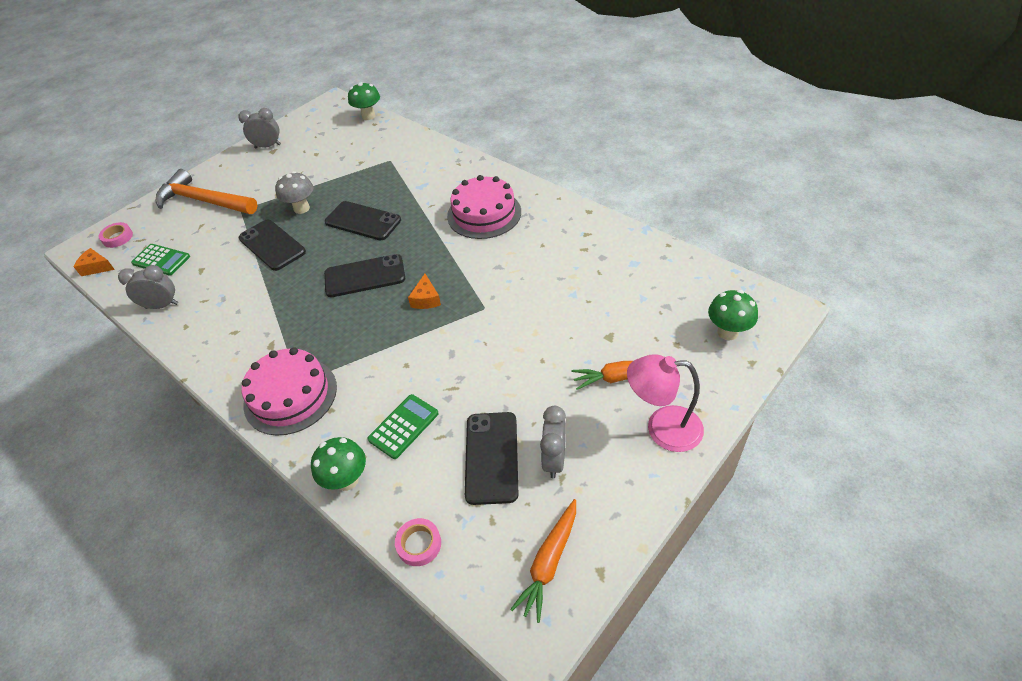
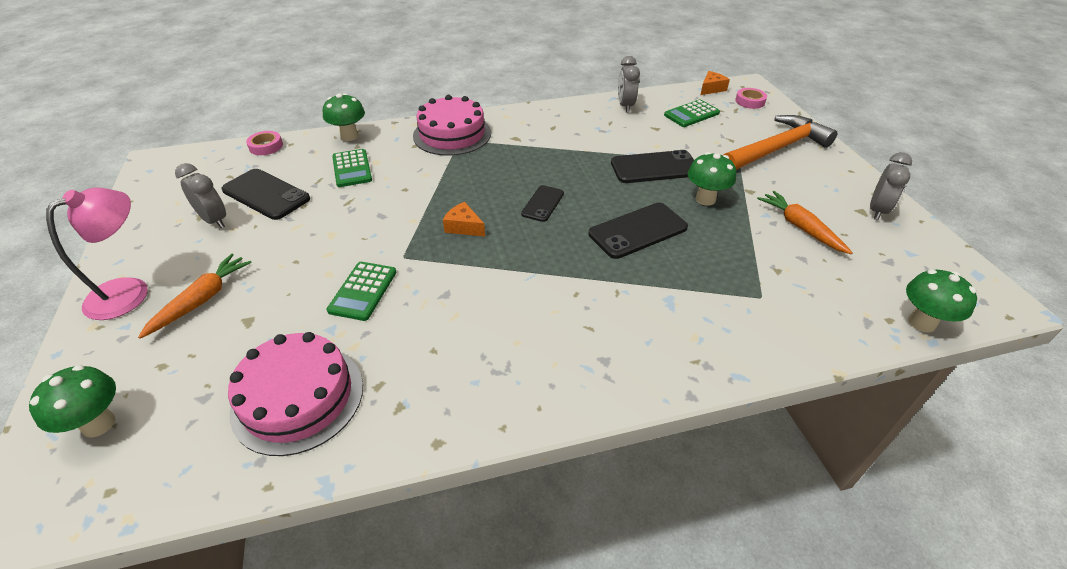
camera: 120 degrees right, 5 degrees down
(162, 305) = (625, 106): grey clock -> grey clock turned 150 degrees clockwise
(301, 208) = (705, 199): grey mushroom -> green mushroom
(365, 276) = (543, 204): black phone -> black phone, size x0.60
(484, 214) = (550, 329): pink cake -> pink cake (298, 398)
(532, 303) = (363, 291): none -> green calculator
(549, 562) = (169, 185): orange carrot -> orange carrot (800, 227)

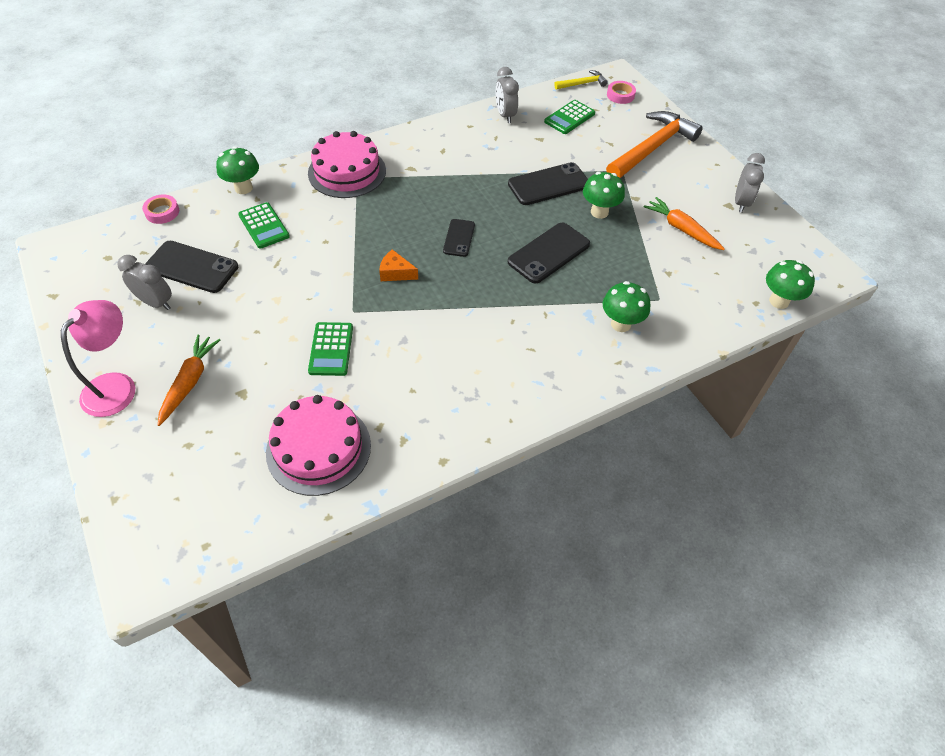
camera: 15 degrees left, 10 degrees up
(98, 424) = (164, 500): green mushroom -> green mushroom (620, 324)
(711, 89) = (582, 84): orange cheese -> yellow hammer

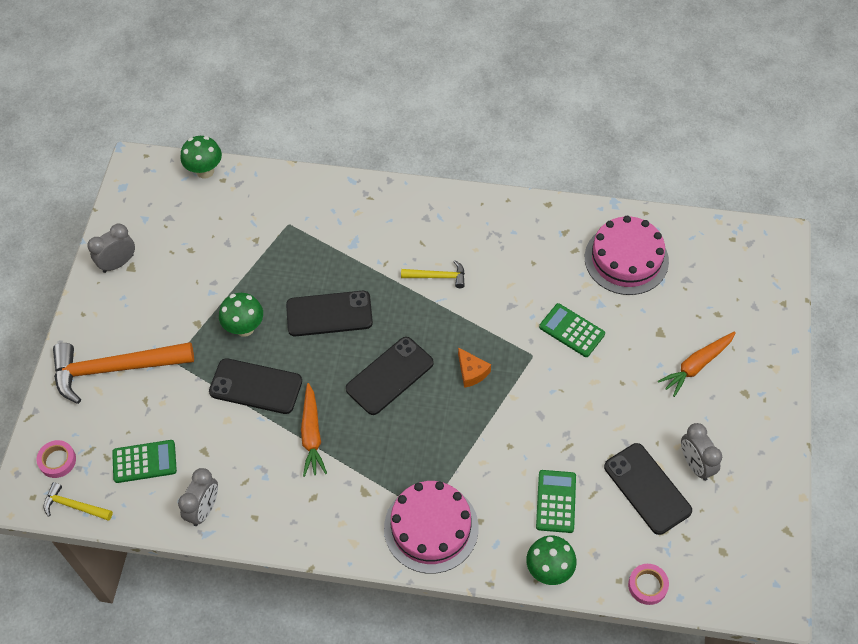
camera: 140 degrees left, 5 degrees up
(116, 386) = (755, 396): pink lamp -> none
(331, 349) = (571, 330): green calculator -> green calculator turned 90 degrees counterclockwise
(459, 238) = (389, 376): black phone -> black phone, size x1.67
(490, 328) = (437, 276): none -> yellow hammer
(620, 324) = (338, 222): green mushroom -> none
(681, 229) = (198, 270): orange carrot -> orange carrot (312, 435)

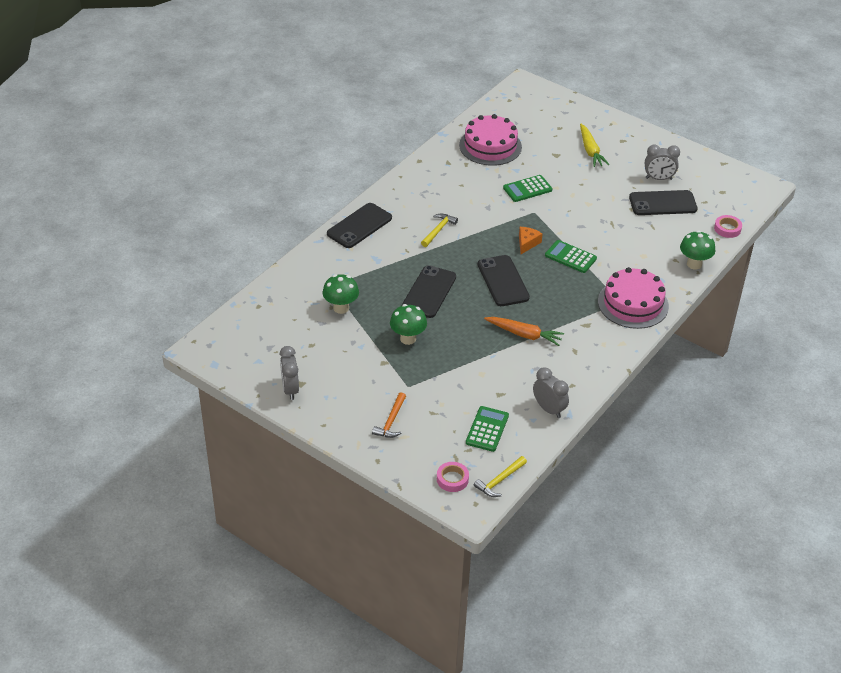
camera: 65 degrees left, 15 degrees down
(115, 369) = (391, 421): orange hammer -> orange hammer, size x0.48
(205, 171) = (241, 312): green mushroom -> green mushroom (341, 308)
(255, 386) = (463, 349): black phone -> black phone (359, 226)
(471, 372) = (527, 243): orange cheese -> orange cheese turned 60 degrees counterclockwise
(556, 501) = (648, 243): green calculator -> green calculator (570, 257)
(696, 366) = (590, 150): orange carrot -> yellow carrot

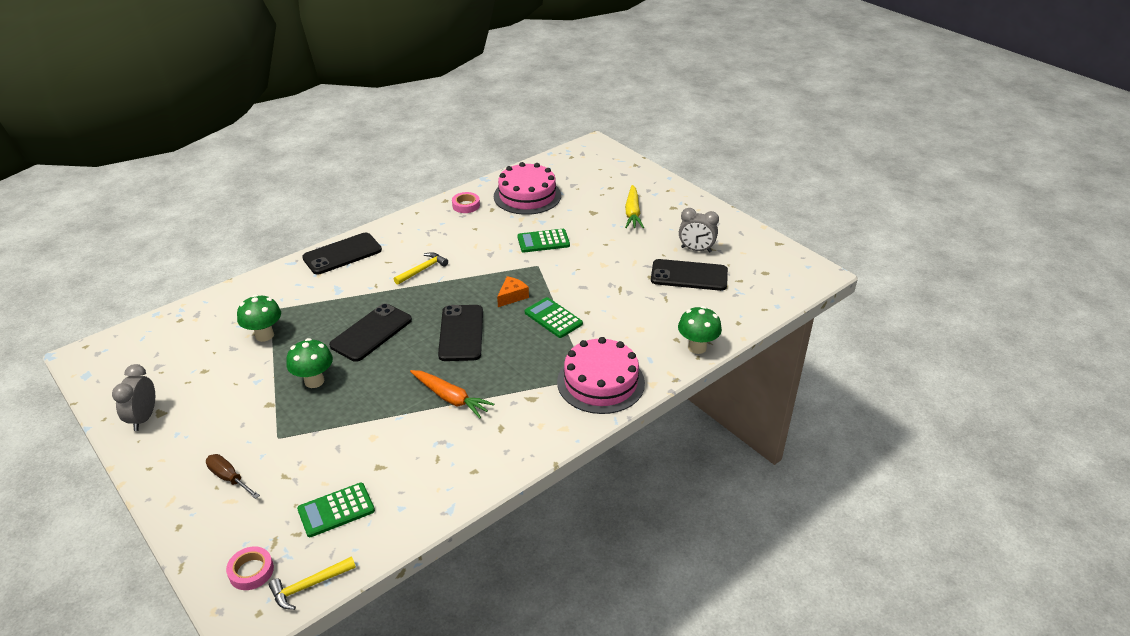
camera: 15 degrees right, 5 degrees down
(391, 421) = (229, 478): orange hammer -> brown screwdriver
(487, 429) = (336, 510): green calculator -> green calculator turned 150 degrees counterclockwise
(549, 409) = (428, 498): grey clock -> none
(727, 229) = (755, 313): pink tape -> pink tape (466, 205)

